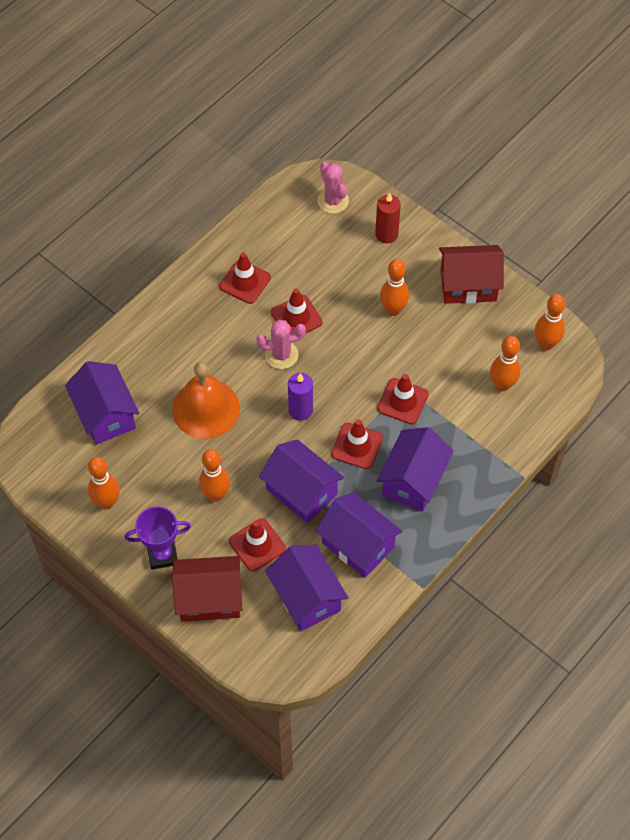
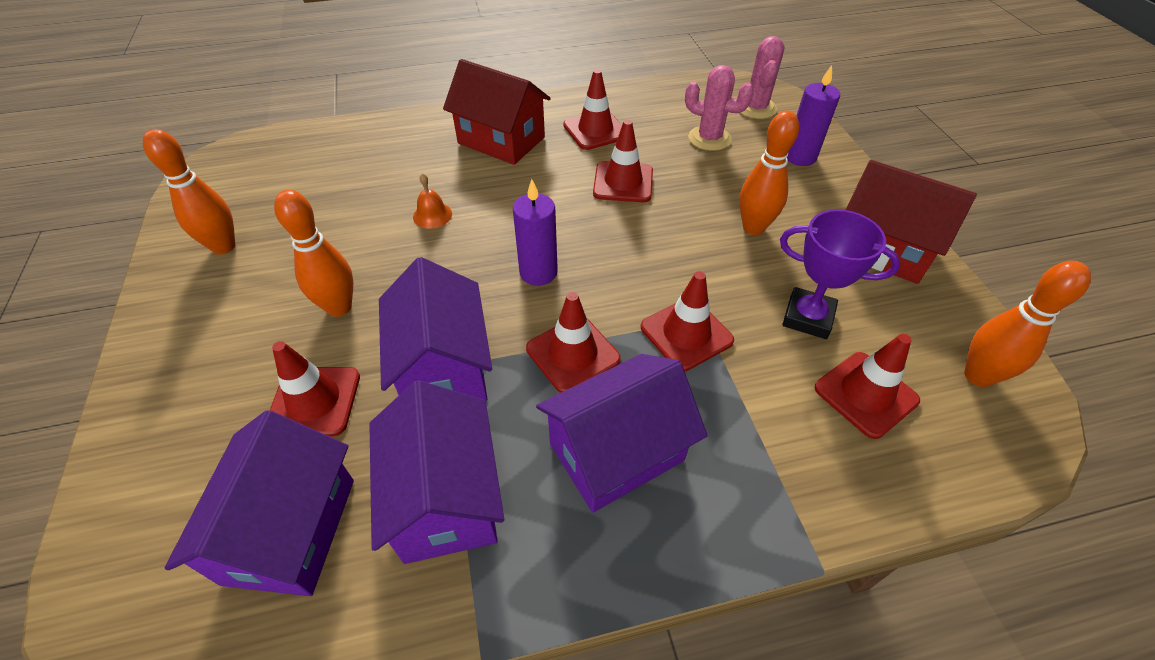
camera: 35 degrees right, 10 degrees down
(105, 415) = (329, 170): purple house -> none
(162, 555) = (199, 338): purple trophy -> purple trophy (808, 317)
(206, 408) = (432, 215): orange bell -> orange bell, size x0.40
(209, 598) = (176, 433): red house -> red house (501, 140)
(281, 355) = (571, 207): pink cactus -> pink cactus (709, 138)
(386, 234) = (800, 157): red candle -> purple candle
(502, 385) = (865, 394): orange bowling pin -> red traffic cone

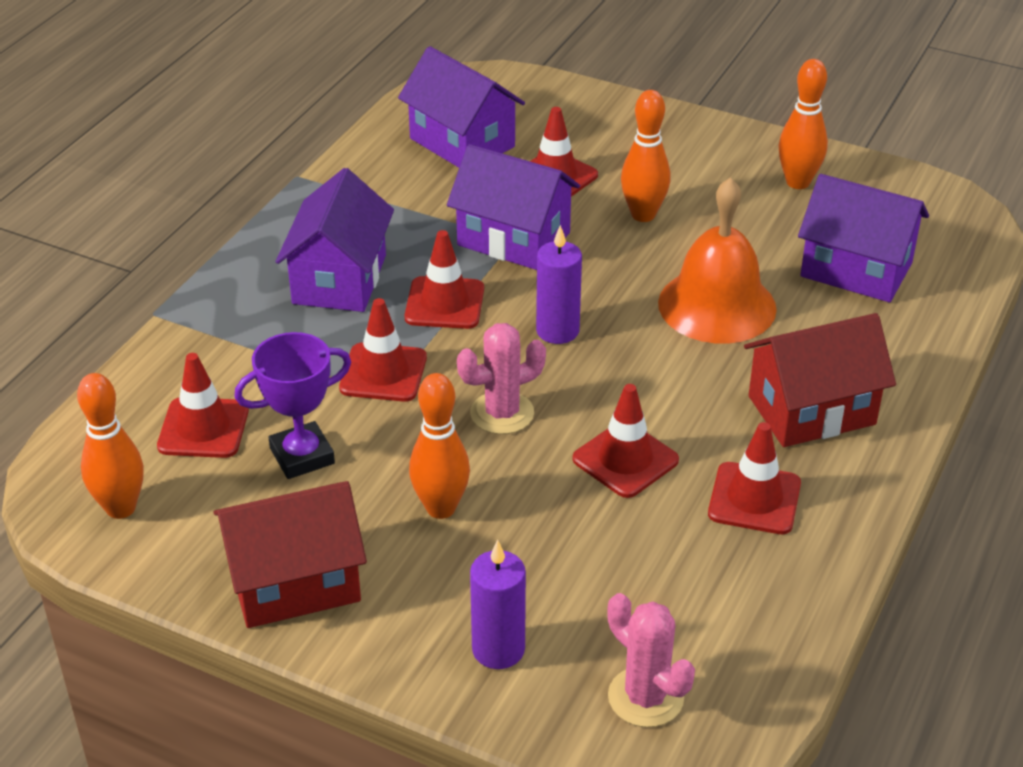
camera: 130 degrees right, 10 degrees down
(432, 215) = (717, 305): orange bell -> orange bell, size x2.48
(446, 498) = (406, 200): purple house -> purple house (856, 270)
(709, 138) = (628, 591): pink cactus -> pink cactus (502, 413)

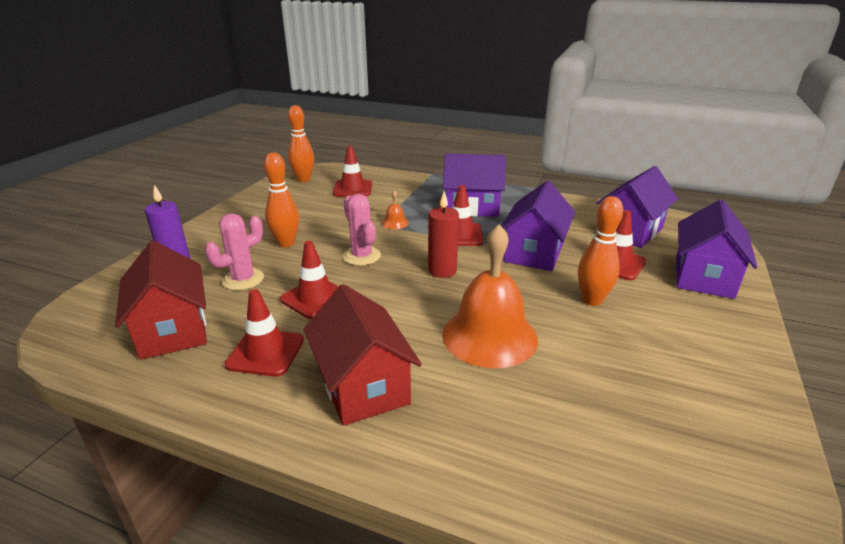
camera: 85 degrees right, 10 degrees down
(294, 583) = (246, 214): red house -> red house (172, 329)
(302, 456) = (331, 209): purple trophy -> none
(383, 373) = (395, 223): red traffic cone -> orange bell
(557, 331) = (442, 270): purple candle -> red candle
(645, 697) = (112, 309): pink cactus -> pink cactus (243, 279)
(798, 182) = (702, 386): orange bowling pin -> none
(856, 270) = (575, 424): purple house -> purple house (703, 277)

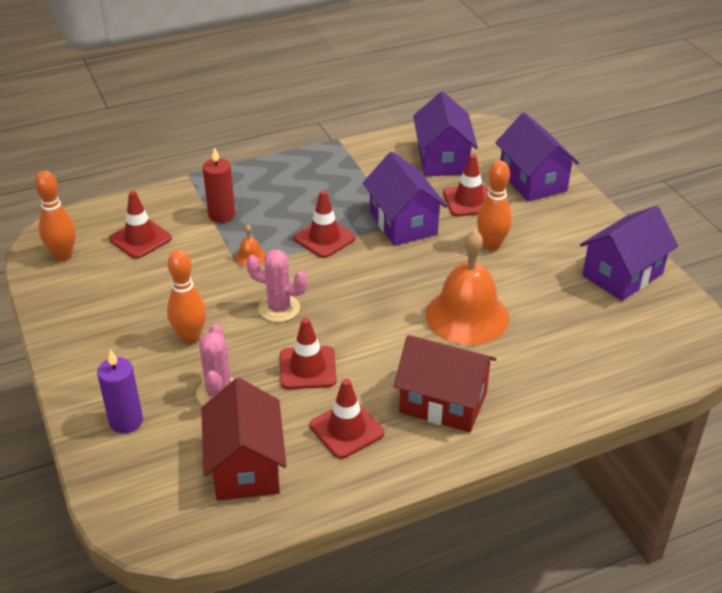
camera: 45 degrees left, 10 degrees up
(172, 329) = (246, 466): red house -> red house turned 60 degrees clockwise
(442, 270) = (362, 282): red candle -> red candle (222, 215)
(472, 207) = (290, 200): purple house -> purple house (622, 275)

